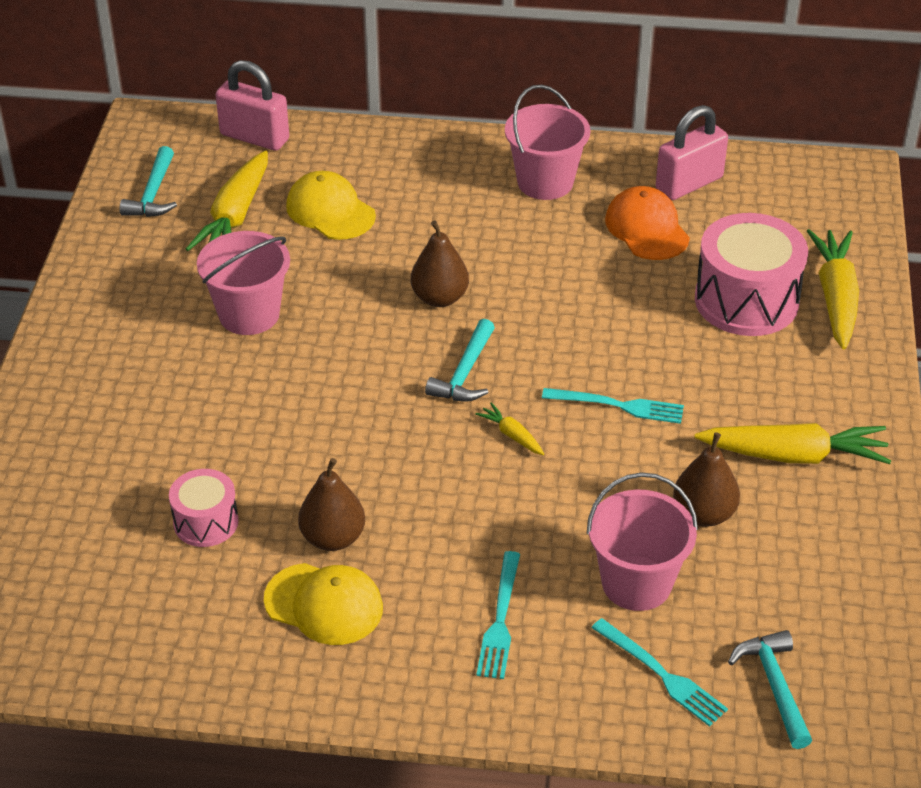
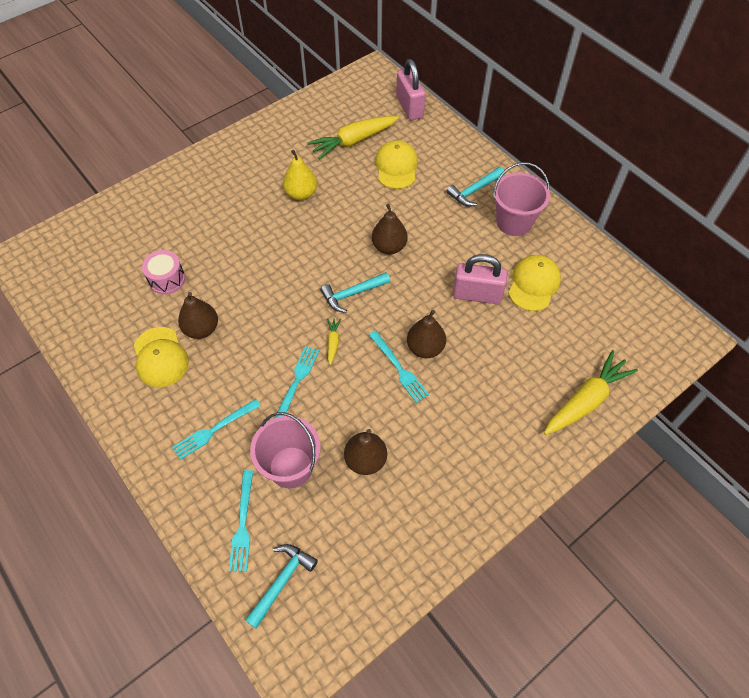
camera: 45 degrees right, 15 degrees up
(153, 194) = (334, 107): turquoise hammer -> turquoise hammer (474, 190)
(249, 314) = (301, 194): pink bucket -> yellow pear
(526, 502) = (296, 382): none -> turquoise fork
(619, 367) = (425, 348): none -> brown pear
(647, 228) = (533, 284): orange cap -> yellow cap
(689, 183) = (588, 275): pink padlock -> pink padlock (476, 295)
(746, 300) = (535, 363): pink drum -> none
(794, 455) = (449, 469): yellow carrot -> none

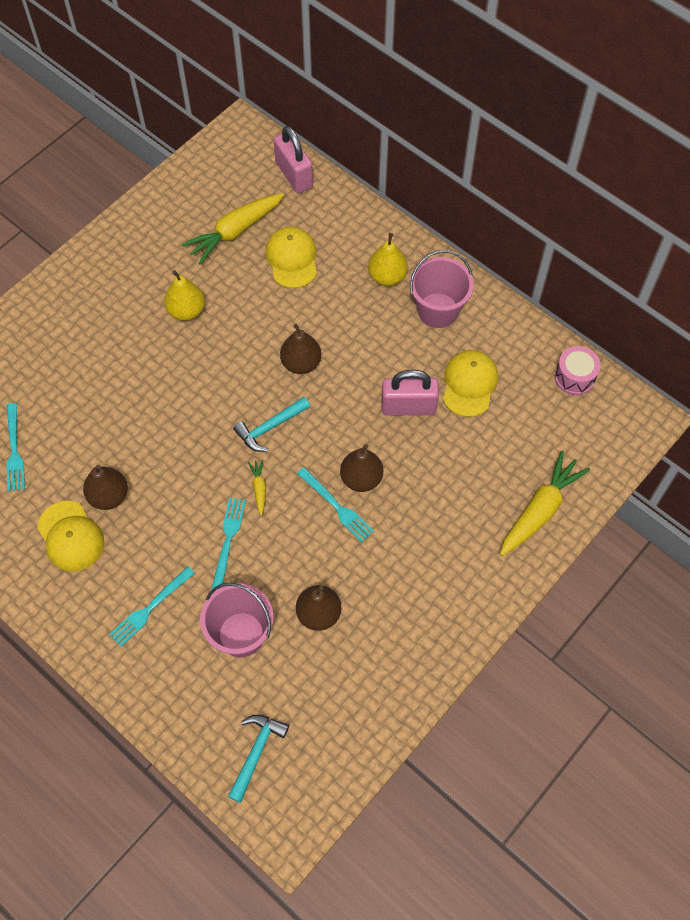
camera: 10 degrees left, 5 degrees up
(167, 279) = (54, 443): pink drum -> pink drum (574, 377)
(242, 524) = (203, 702): turquoise fork -> turquoise fork (14, 451)
(474, 190) = (387, 277): turquoise hammer -> yellow pear

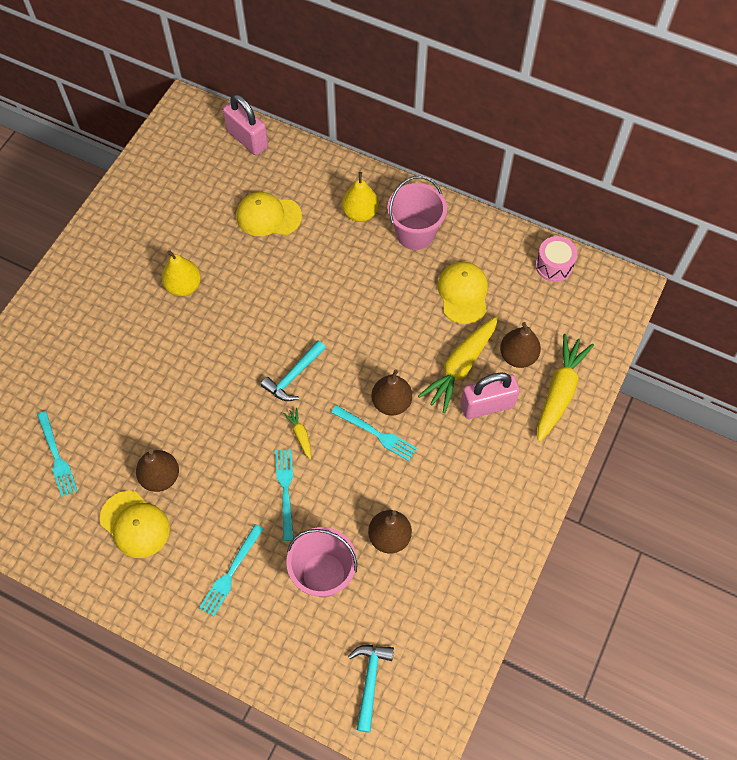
camera: 15 degrees left, 0 degrees up
(235, 232) = (208, 203): yellow carrot -> yellow carrot (460, 367)
(292, 259) = (268, 216): yellow cap -> yellow cap turned 60 degrees counterclockwise
(301, 363) = (305, 310): brown pear -> brown pear (518, 356)
(408, 407) = (414, 327): pink padlock -> pink padlock (487, 405)

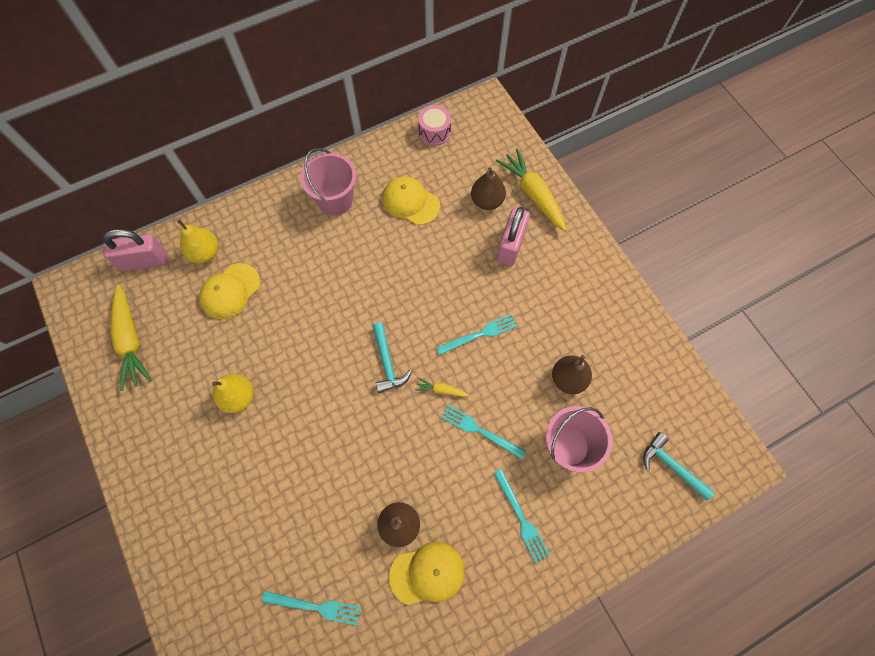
camera: 55 degrees left, 5 degrees up
(360, 213) = (286, 225): yellow pear -> yellow pear (205, 253)
(391, 403) = (462, 307): brown pear -> none
(460, 367) = (468, 243): yellow carrot -> yellow carrot (131, 341)

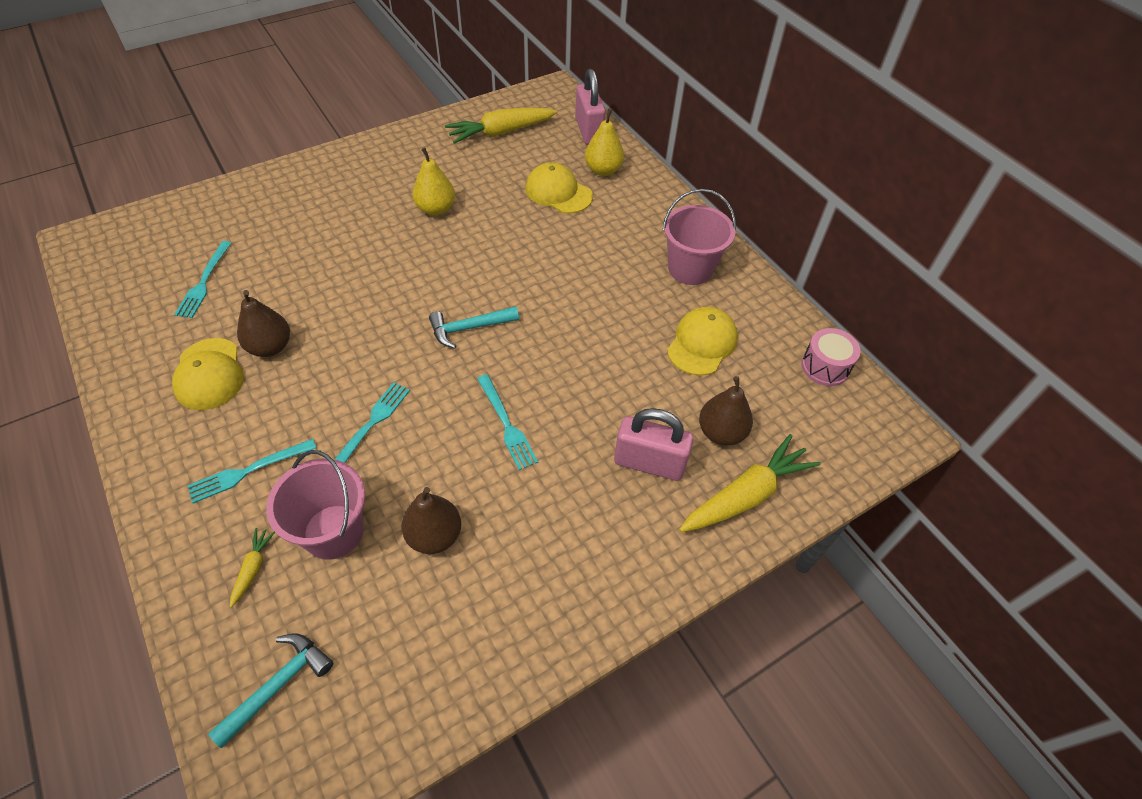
camera: 85 degrees right, 15 degrees down
(441, 390) = (430, 382): yellow carrot -> yellow carrot (253, 568)

